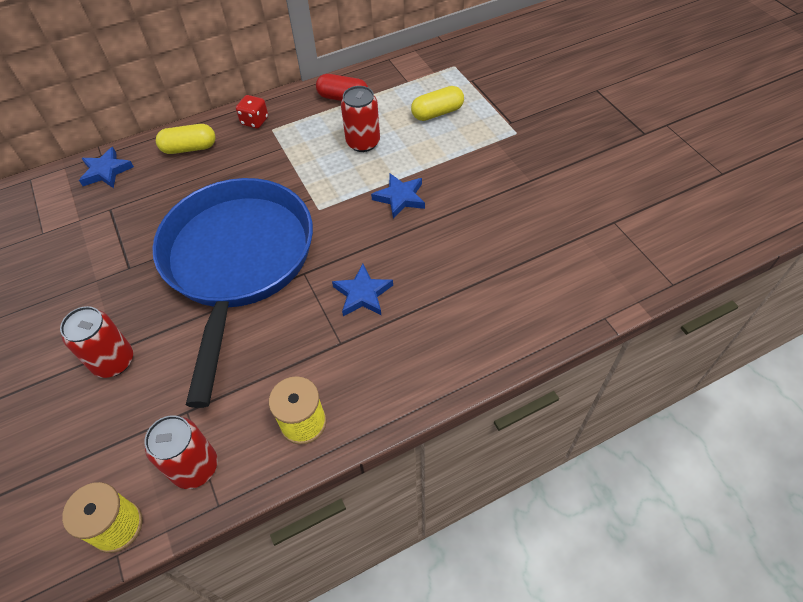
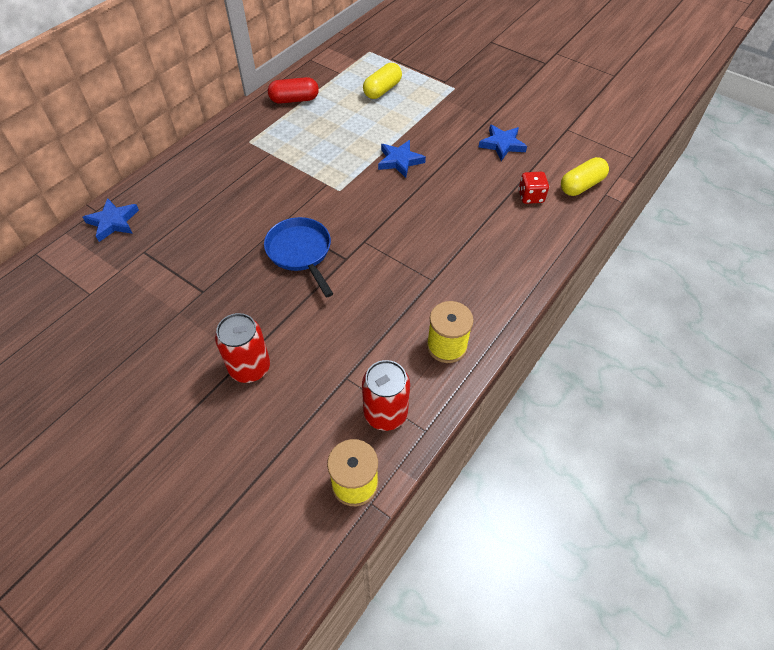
camera: 30 degrees left, 0 degrees up
(189, 148) = (182, 178): yellow capsule -> yellow capsule (581, 185)
(238, 262) = (300, 252): blue pan -> blue pan, size x0.45
(255, 121) = (228, 139): red dice -> red dice (530, 196)
(362, 294) = (423, 239): blue star -> blue star (502, 144)
(363, 142) = (338, 129): red can -> none

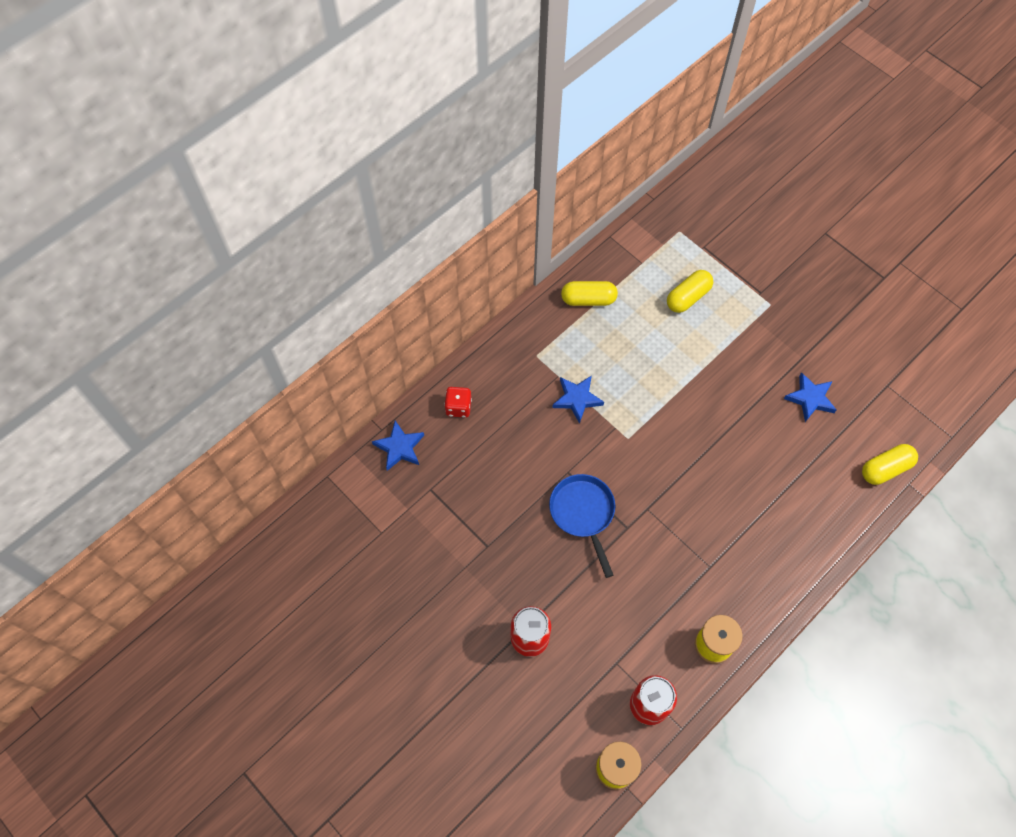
camera: 10 degrees right, 10 degrees up
(294, 100) = (588, 299): red capsule -> yellow capsule
(400, 161) = (695, 406): blue star -> blue star (577, 399)
(530, 196) = (828, 476): red dice -> red dice (458, 407)

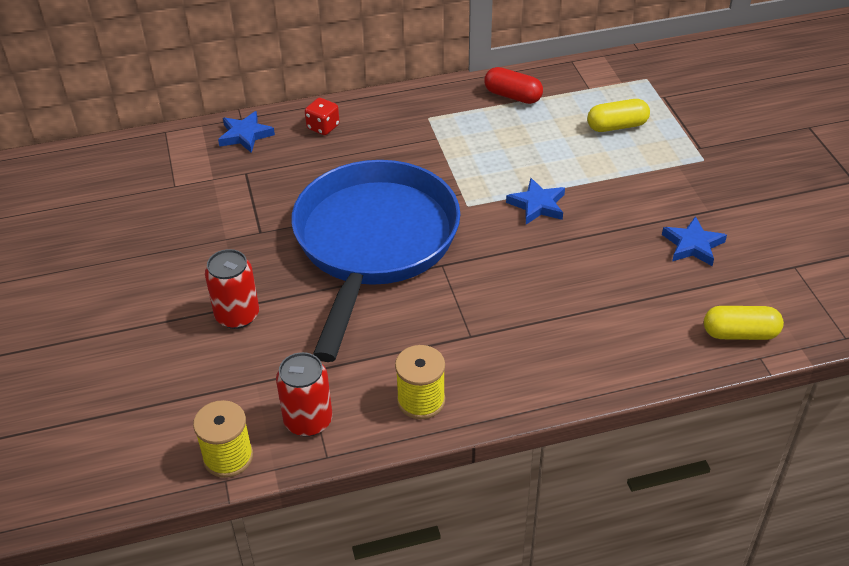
camera: 30 degrees right, 20 degrees down
(577, 399) = (441, 160): blue star -> blue star (537, 205)
(583, 513) = (374, 243): blue pan -> blue pan, size x2.20
(588, 299) = (513, 96): yellow capsule -> red capsule

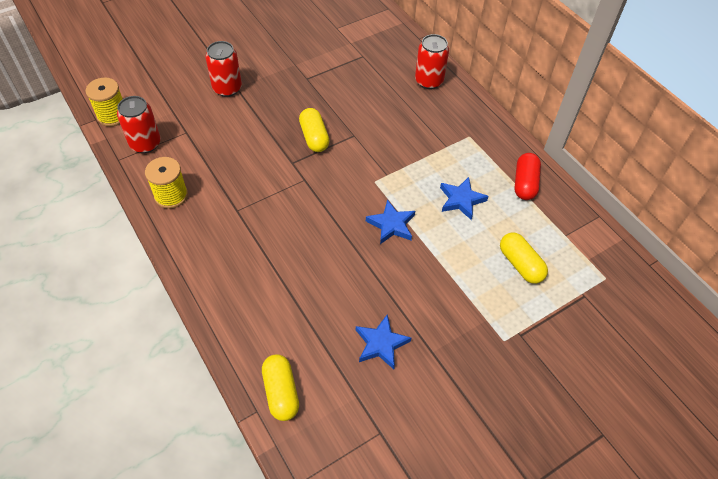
camera: 70 degrees right, 10 degrees up
(245, 135) = (401, 45): blue star -> blue star (461, 200)
(323, 127) = (429, 81): red dice -> red can
(374, 243) = (314, 137): blue pan -> yellow capsule

